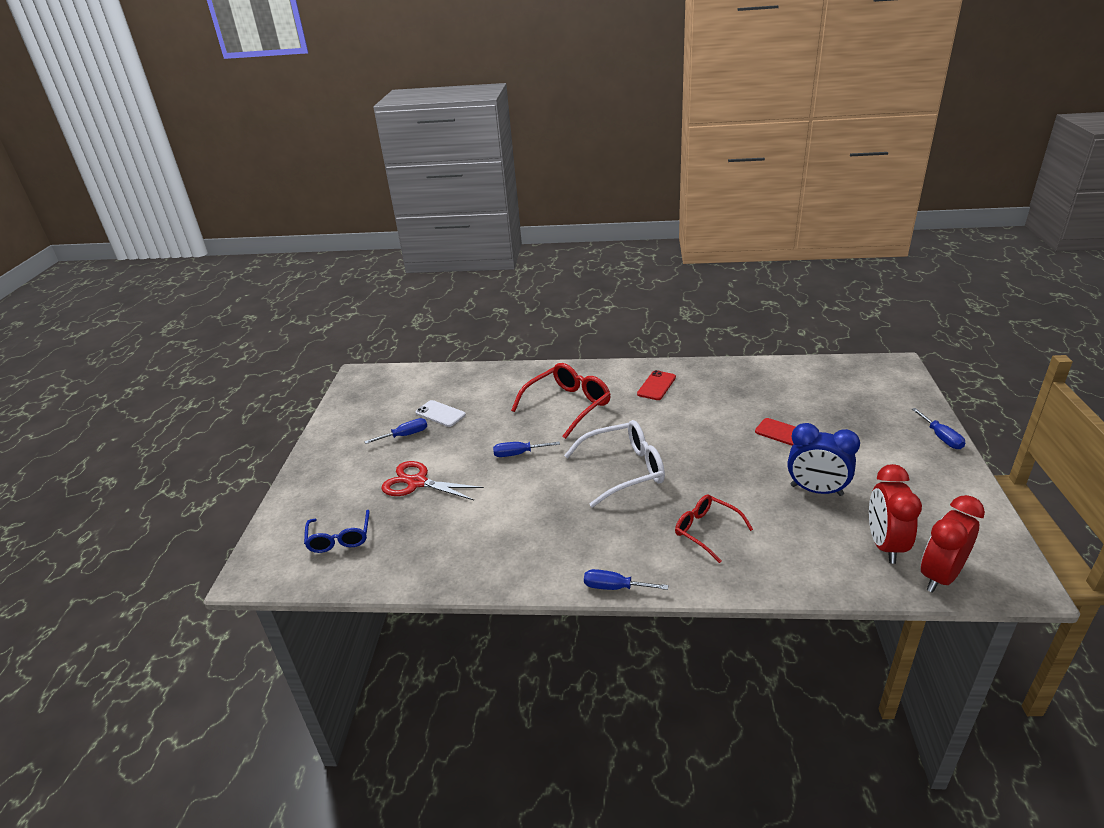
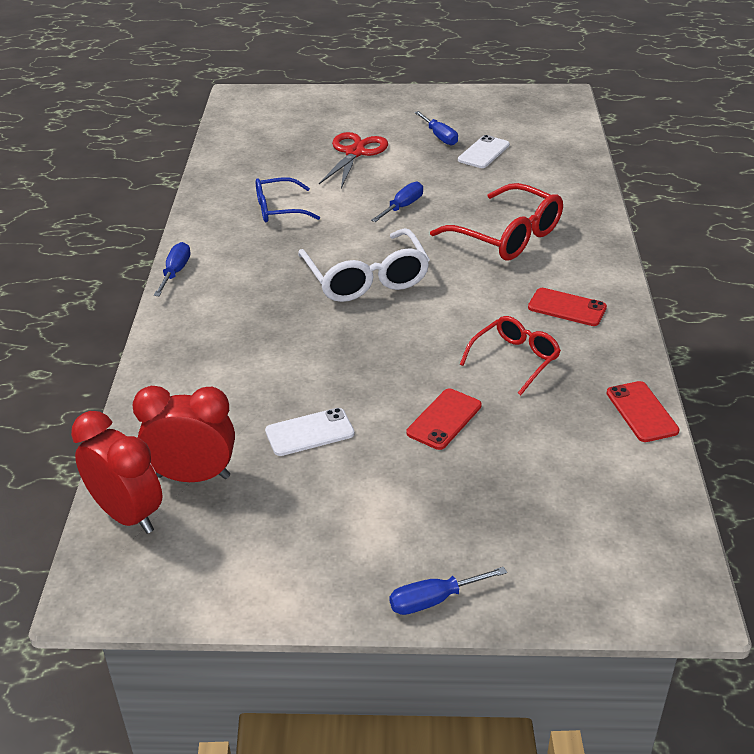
camera: 85 degrees right, 5 degrees up
(339, 538) = (276, 125): blue glasses -> blue glasses (279, 209)
(518, 454) = (402, 207): blue screwdriver -> blue screwdriver turned 45 degrees clockwise
(706, 531) = (247, 334): red glasses -> red glasses (515, 359)
(756, 367) = (641, 412): none -> red phone
(816, 490) = (309, 432): blue clock -> white phone

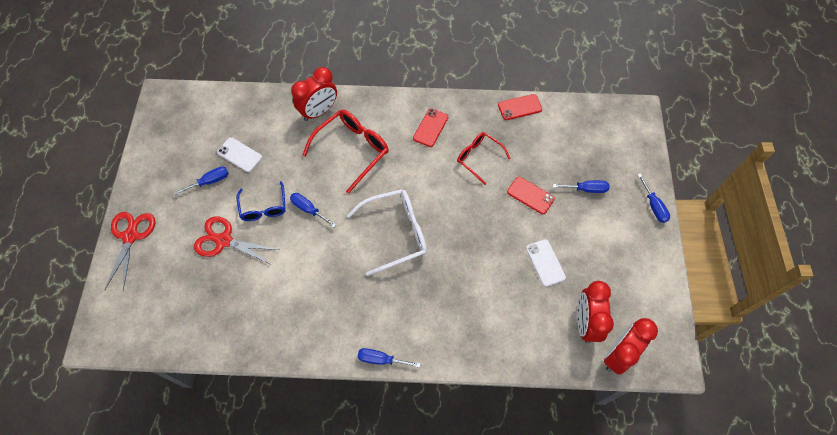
camera: 90 degrees left, 25 degrees up
(279, 209) = (302, 292): blue glasses -> blue glasses (263, 207)
(361, 99) = (130, 236): none -> red scissors
(465, 495) = (586, 189): none -> blue screwdriver
(571, 205) = (319, 111): none -> red clock

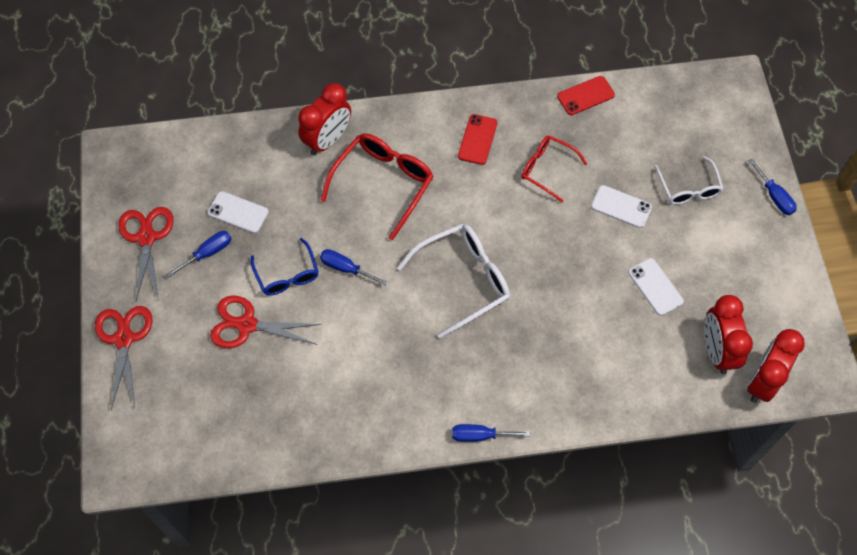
camera: 10 degrees left, 0 degrees up
(168, 163) = (146, 238): none -> red scissors
(530, 195) = (621, 207): red phone -> white phone
(586, 189) = (688, 188): blue screwdriver -> white glasses

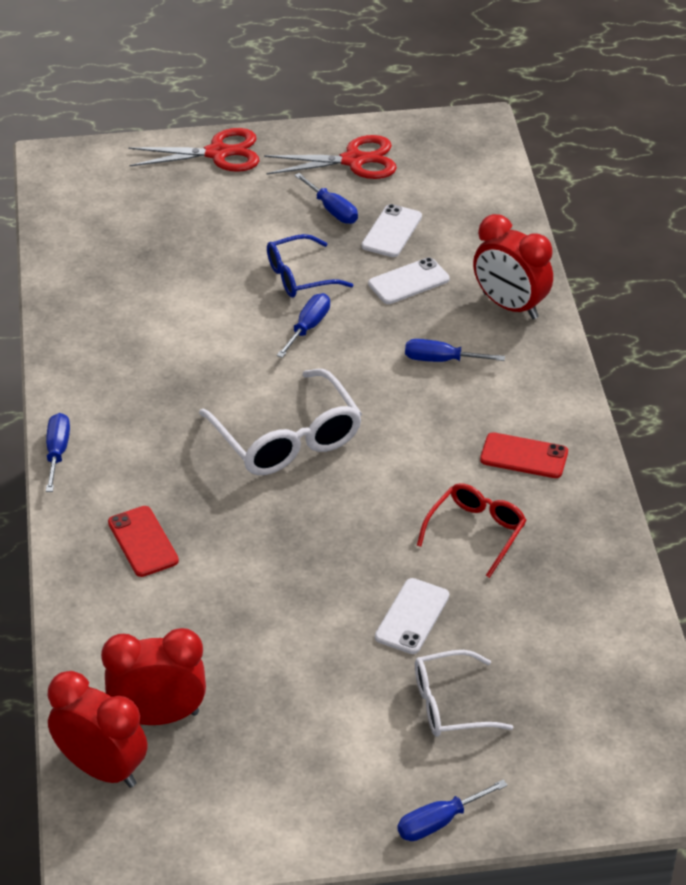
camera: 90 degrees right, 20 degrees down
(247, 325) = (230, 246): red scissors -> none
(383, 184) = (441, 360): red glasses -> blue screwdriver
(585, 96) = (619, 583): red phone -> red phone (143, 542)
(655, 287) = (270, 649): white phone -> white phone (408, 281)

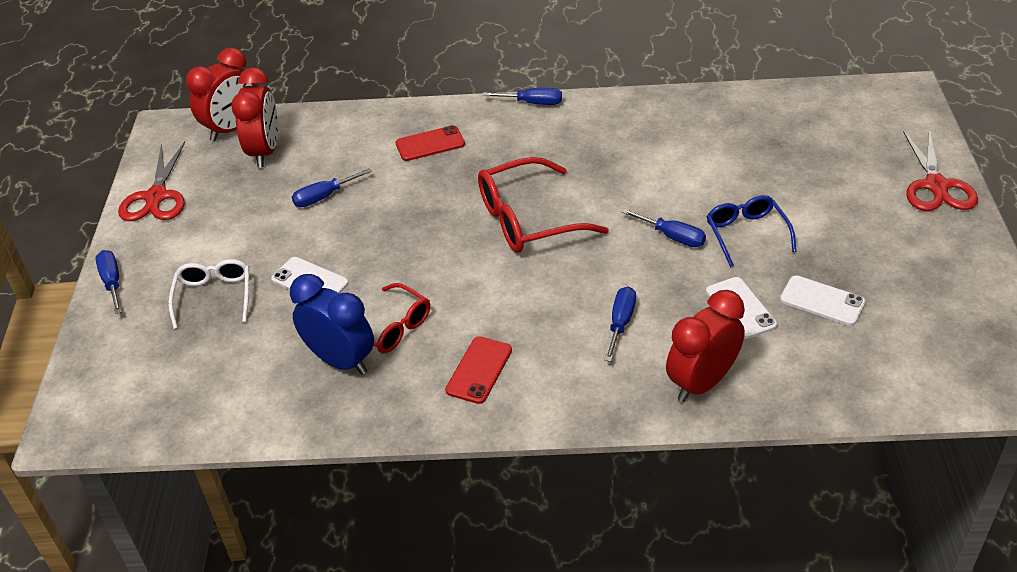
camera: 100 degrees right, 0 degrees up
(287, 439) = (528, 219): white glasses -> red glasses
(332, 210) = (853, 260): blue screwdriver -> blue screwdriver (324, 197)
(354, 160) = (942, 279): red scissors -> red scissors (156, 197)
(531, 566) = (340, 360): none -> blue clock

